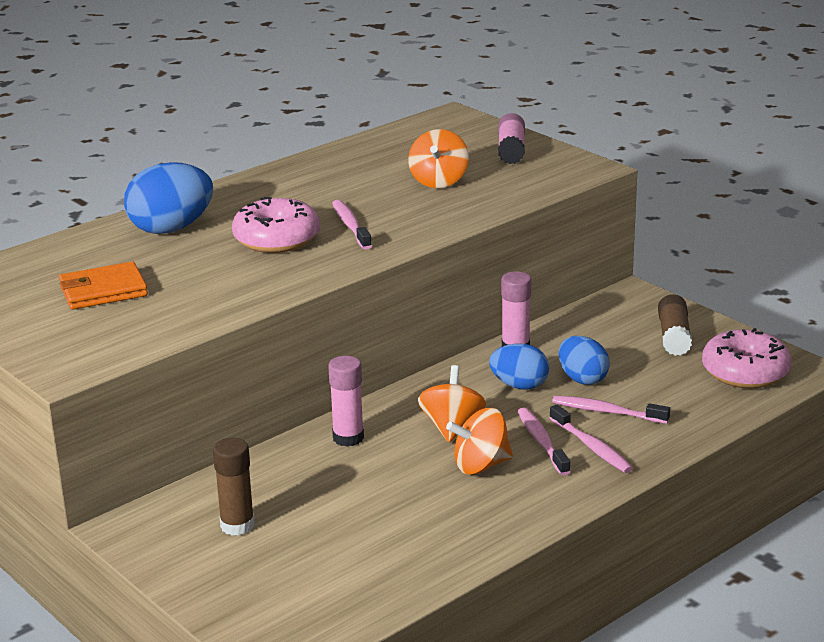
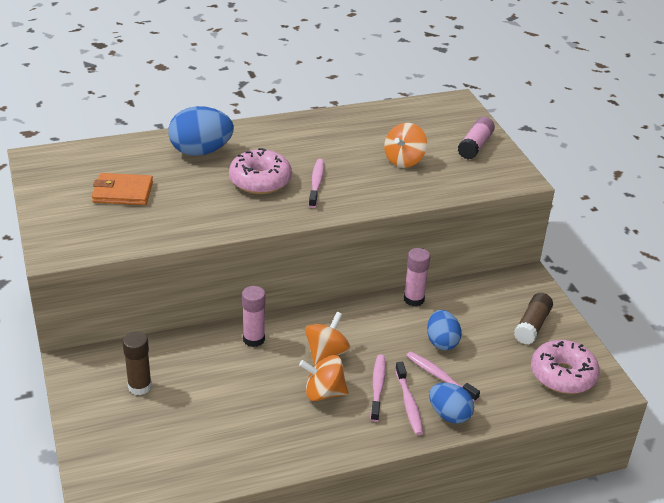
camera: 20 degrees right, 10 degrees up
(519, 386) = (394, 333): blue egg -> blue egg (449, 415)

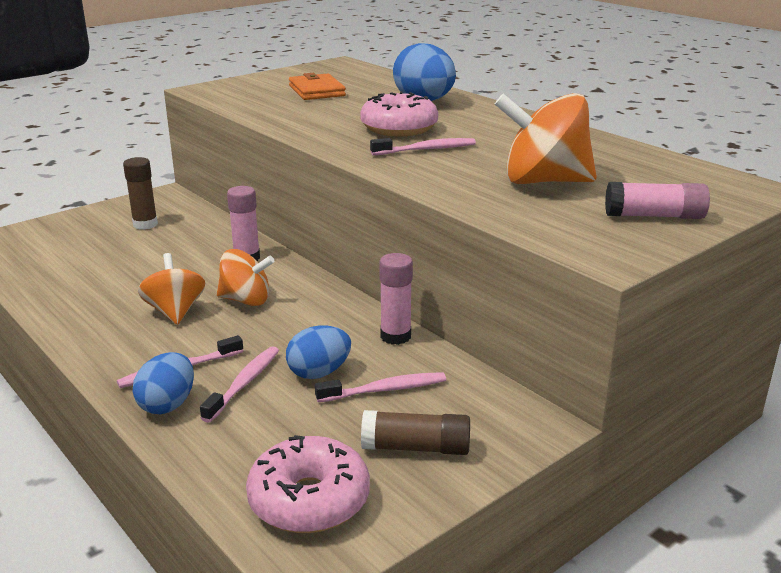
camera: 70 degrees right, 10 degrees down
(378, 387) = (201, 343): pink toothbrush -> pink toothbrush (385, 390)
(404, 160) = (543, 181): orange spinning top -> orange spinning top, size x1.57

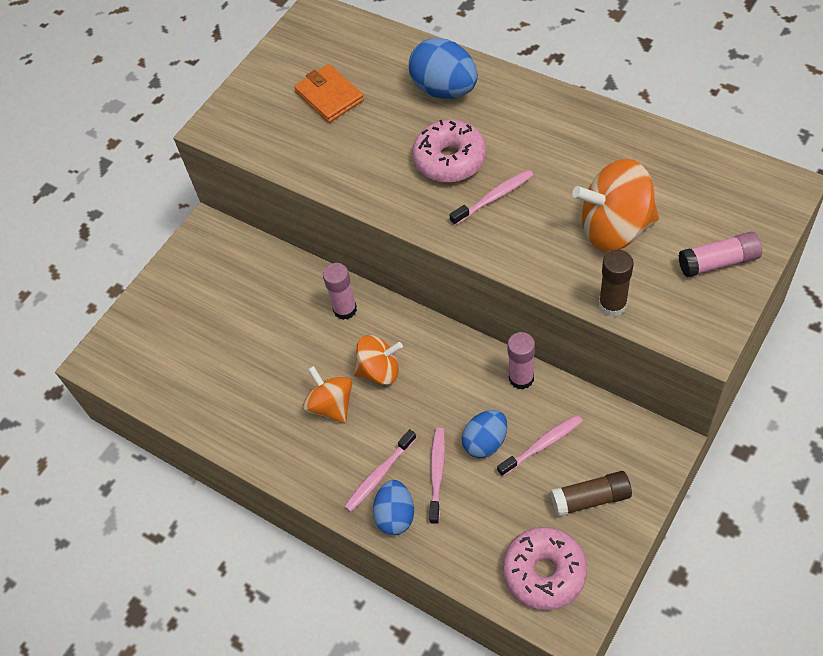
camera: 10 degrees left, 30 degrees up
(145, 224) = (221, 286): brown glue stick -> brown glue stick (612, 305)

